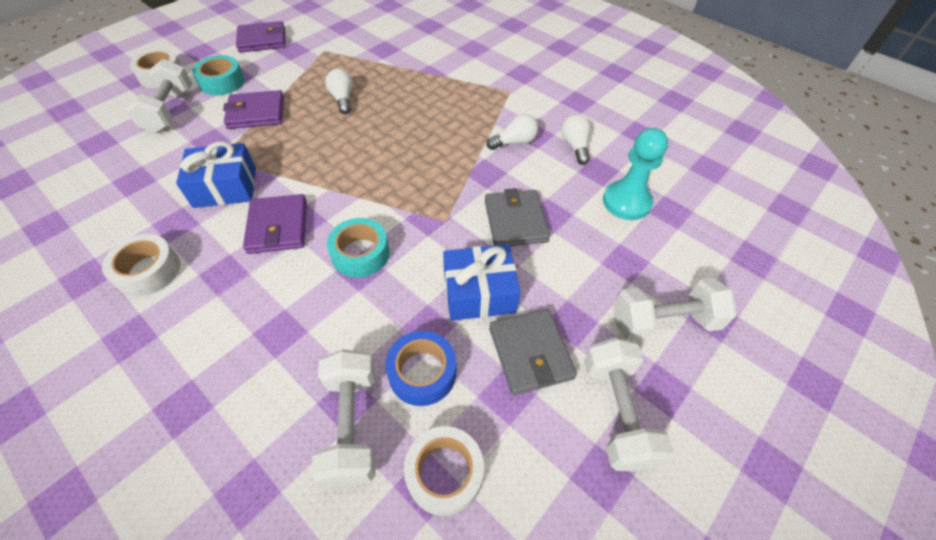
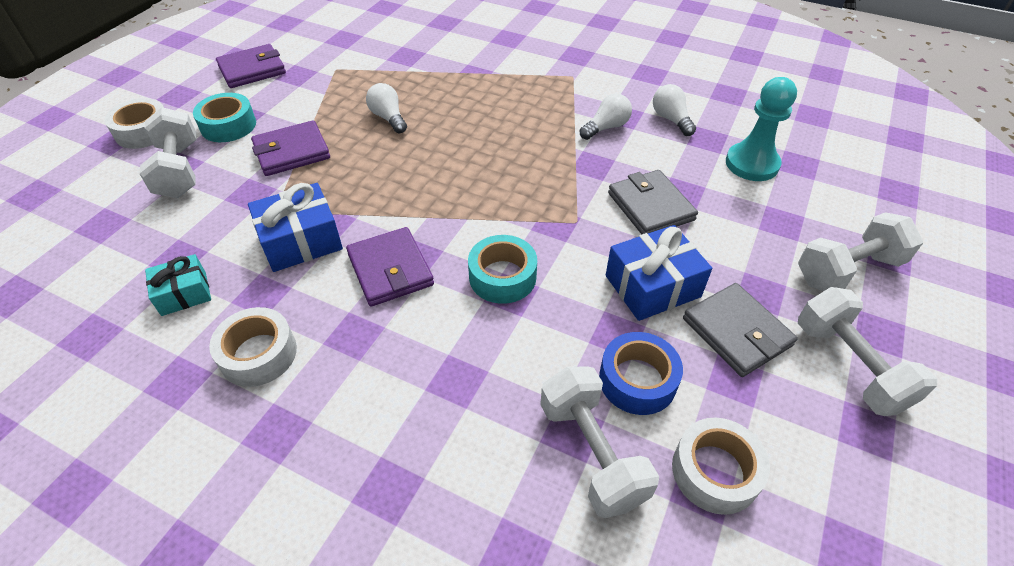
camera: 15 degrees left, 5 degrees down
(123, 210) = (184, 293): none -> turquoise gift

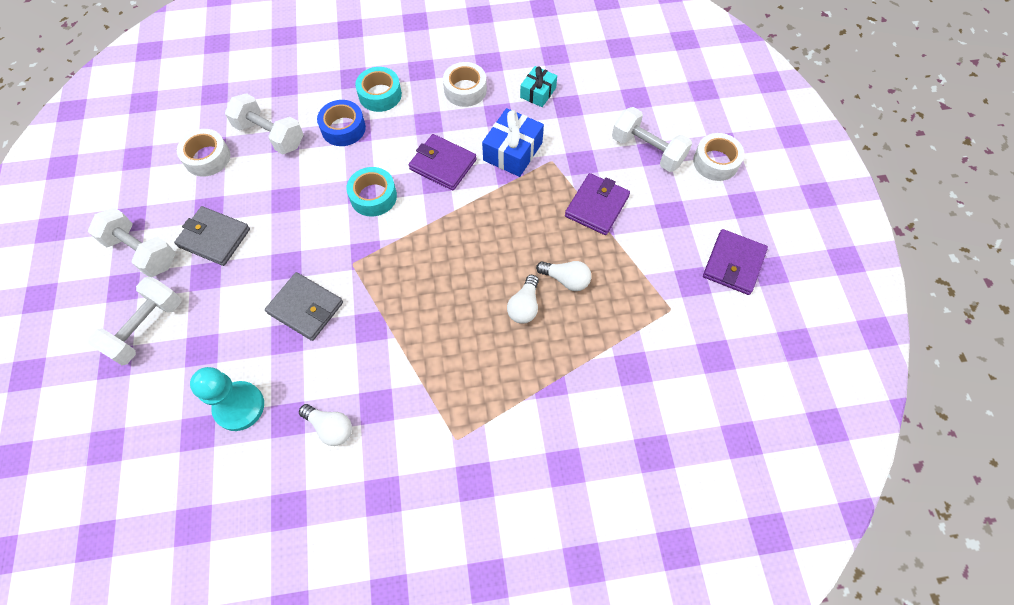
camera: 145 degrees right, 15 degrees up
(228, 125) = (669, 201): turquoise tape -> turquoise tape (380, 95)
(606, 127) = (383, 379): white light bulb -> white light bulb (524, 306)
(637, 380) = (262, 179): blue tape -> blue tape (343, 128)
(652, 286) = (277, 241): blue gift -> none

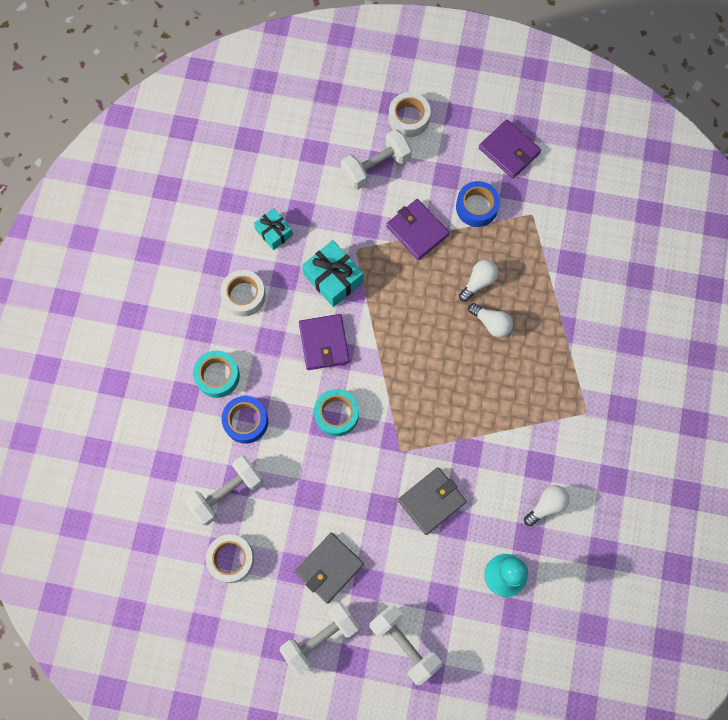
camera: 70 degrees left, 10 degrees up
(443, 164) = (324, 343): purple wallet -> purple wallet turned 60 degrees counterclockwise
(512, 151) = (333, 278): blue gift -> turquoise gift
(651, 252) = (476, 207): none -> blue tape

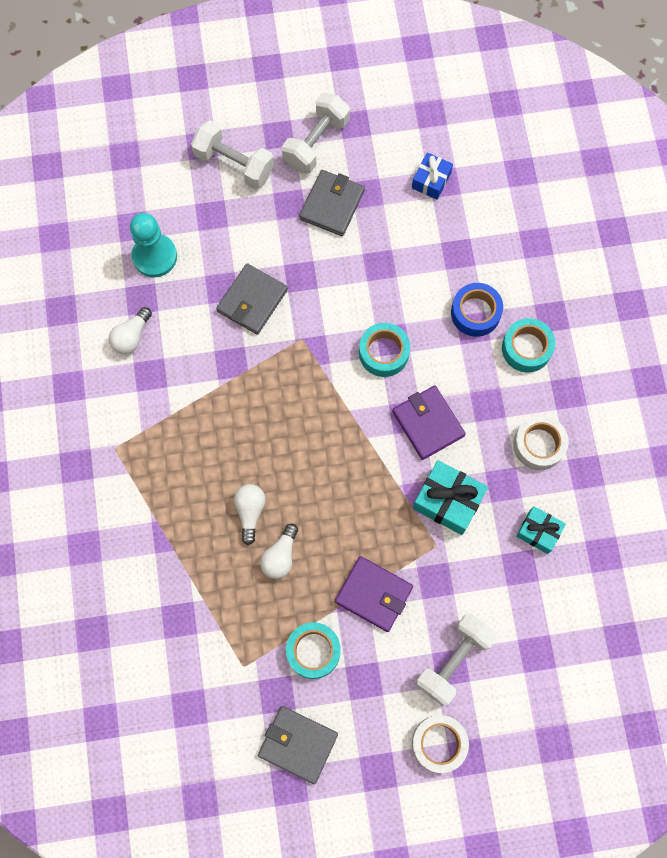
camera: 160 degrees right, 0 degrees up
(227, 493) = (463, 238): white dumbbell -> none
(231, 559) = (431, 180): white tape -> blue gift
(476, 207) = (313, 651): blue tape -> turquoise tape
(491, 323) = (250, 512): white light bulb -> white light bulb turned 75 degrees clockwise
(509, 151) = (298, 744): purple wallet -> grey wallet

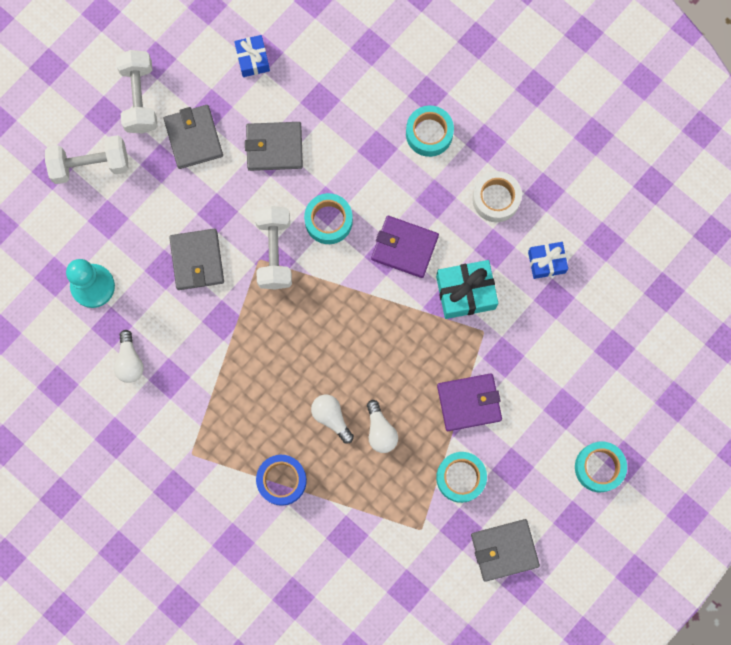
camera: 40 degrees left, 5 degrees up
(389, 261) = (274, 147): none -> grey wallet
(439, 743) = (599, 467): white tape -> turquoise tape
(454, 660) = (562, 402): white dumbbell -> white dumbbell (274, 252)
(475, 313) = (370, 136): blue tape -> blue tape (282, 480)
(538, 532) = (546, 262): turquoise gift -> blue gift

